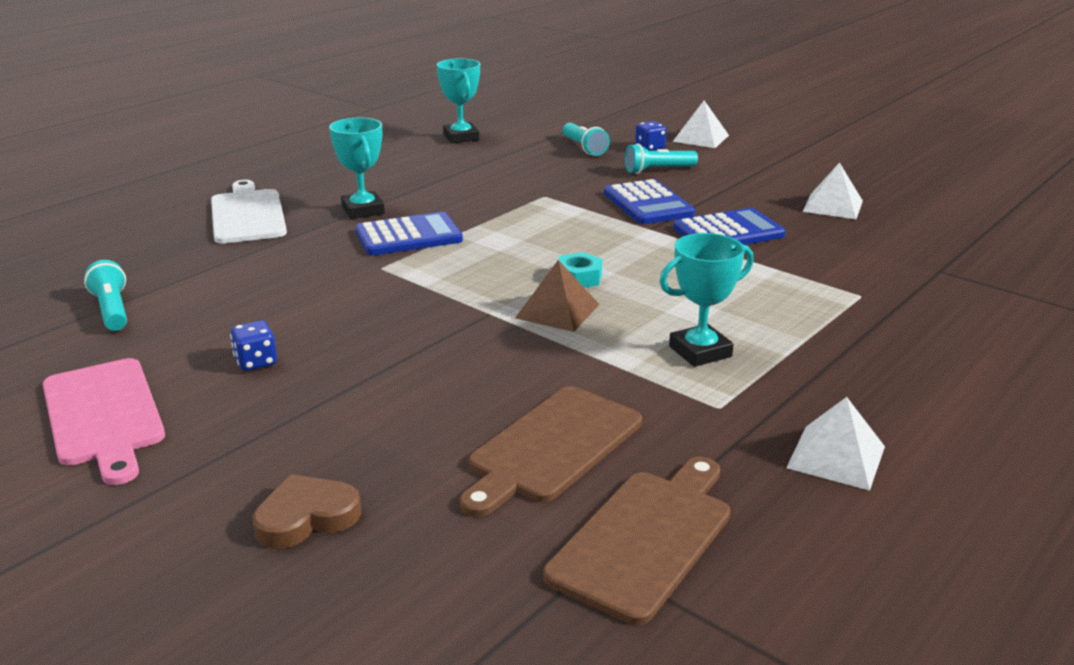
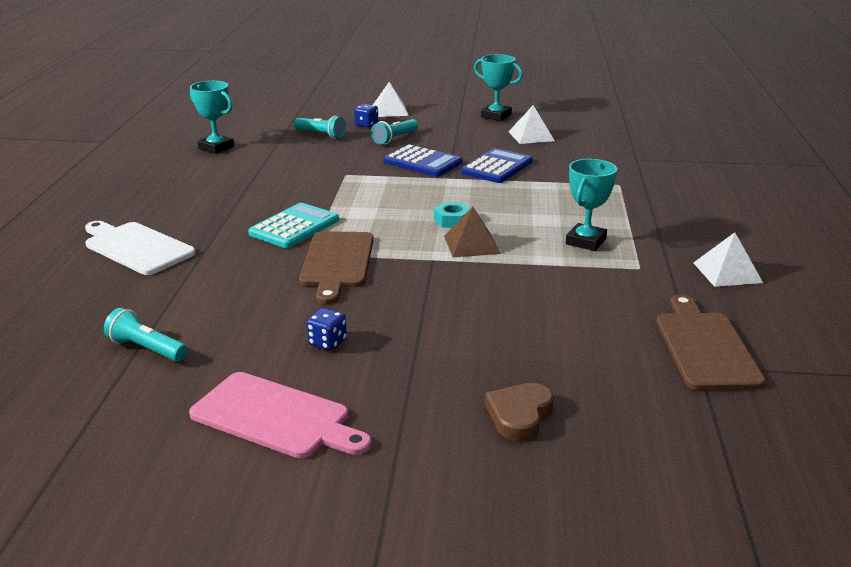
camera: 35 degrees left, 0 degrees up
(363, 210) = (228, 219): turquoise trophy -> turquoise trophy (496, 116)
(408, 236) = (294, 227): blue calculator -> turquoise calculator
(551, 447) = (590, 321): brown cutting board -> brown cutting board (337, 262)

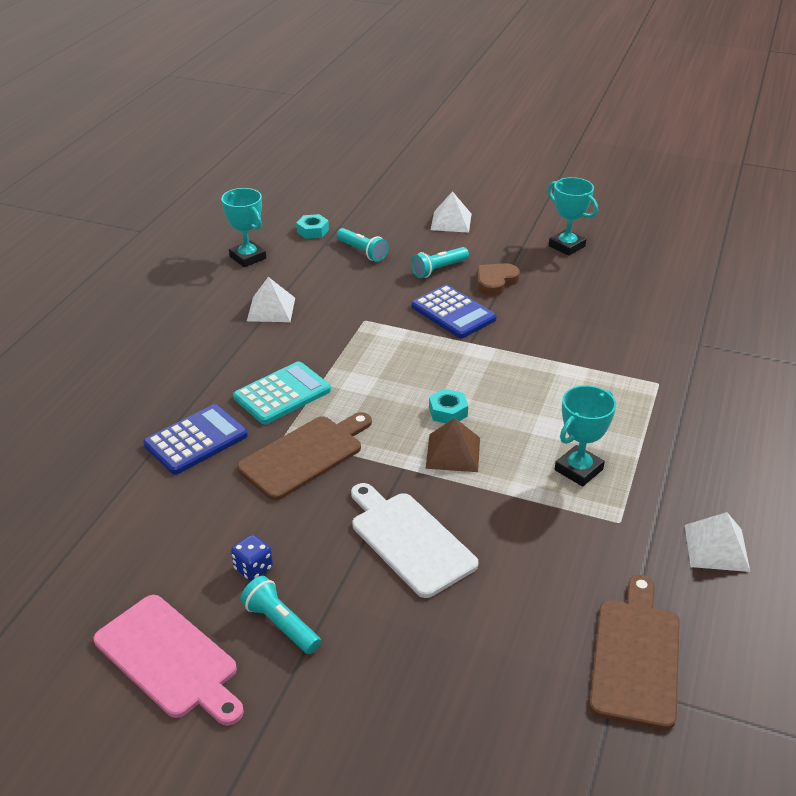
camera: 15 degrees right, 10 degrees up
(136, 247) = (122, 398): white cutting board -> white cutting board (409, 540)
(146, 349) = (85, 543): turquoise flashlight -> turquoise flashlight (281, 624)
(269, 126) = (313, 231): none -> turquoise nut
(337, 262) = (305, 455): brown cutting board -> brown cutting board turned 150 degrees counterclockwise
(366, 125) = (417, 242): blue dice -> none
(496, 167) = (531, 333): blue calculator -> blue calculator (196, 440)
(519, 415) = (399, 709): brown heart -> brown heart (495, 282)
(531, 136) = (592, 286): white pyramid -> white pyramid (271, 309)

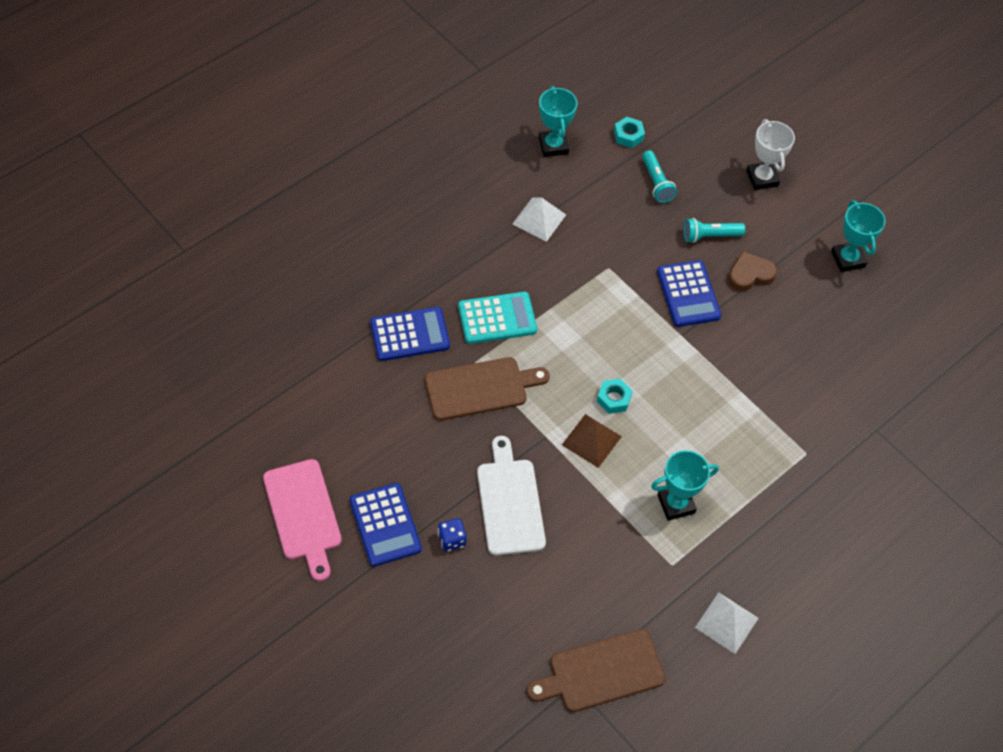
camera: 25 degrees right, 20 degrees up
(253, 568) = (391, 471): blue dice -> blue dice (452, 540)
(281, 624) = (385, 525): turquoise flashlight -> blue calculator
(451, 221) = (762, 178): white pyramid -> white trophy
(636, 656) = (601, 672): brown cutting board -> brown cutting board turned 150 degrees counterclockwise

